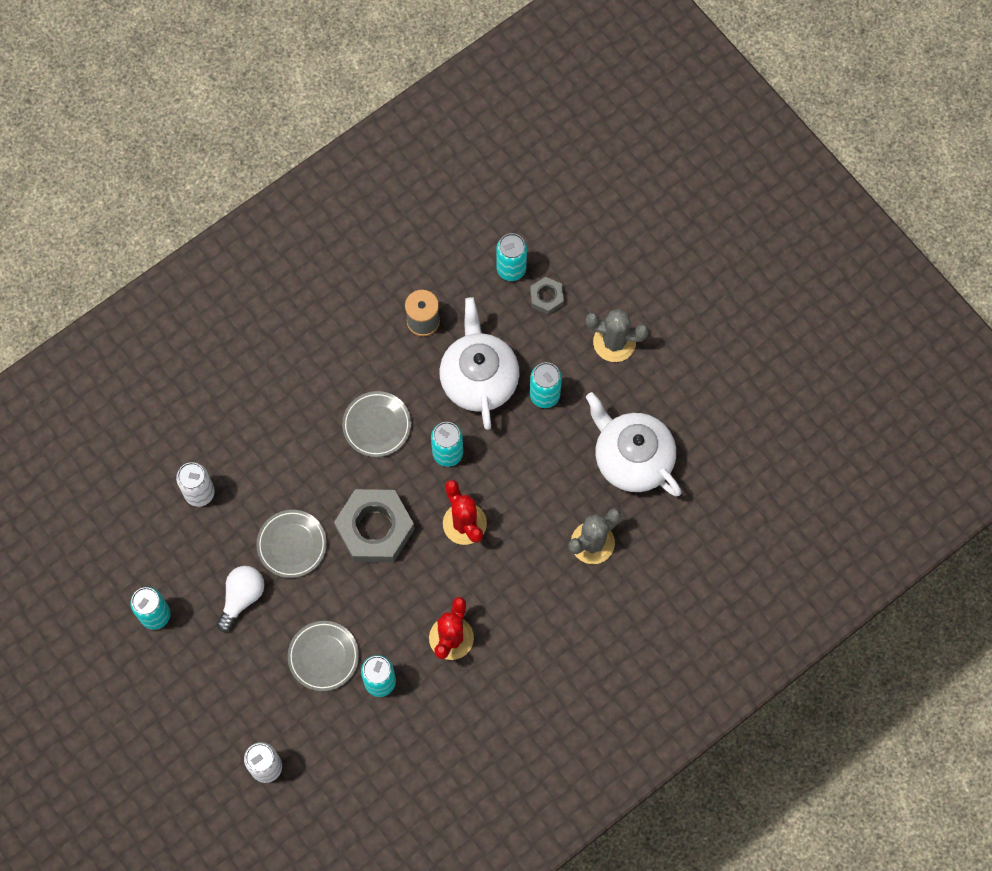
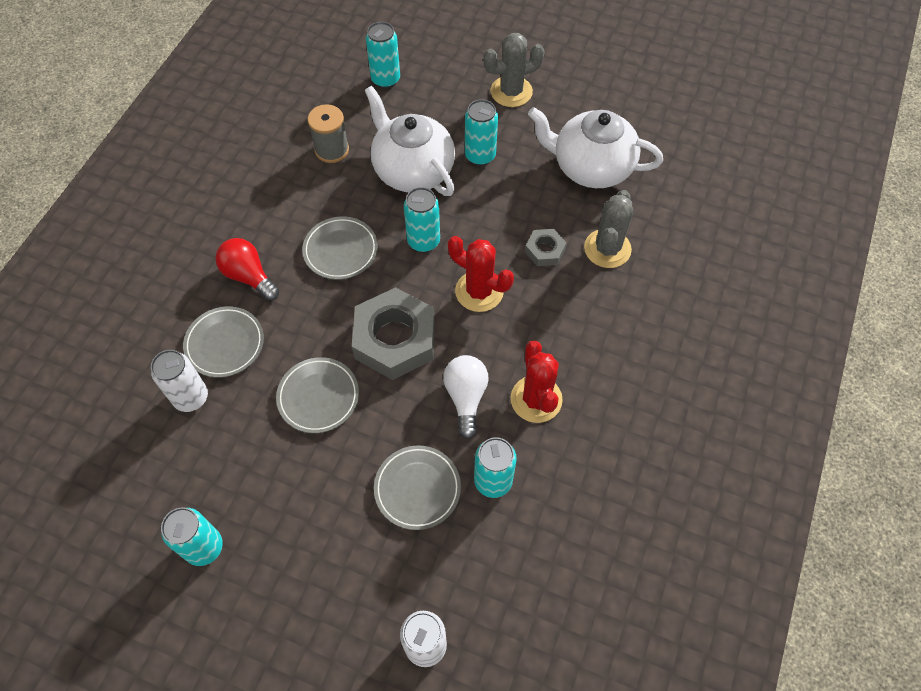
camera: 30 degrees left, 10 degrees down
(242, 597) = (294, 476): white light bulb -> white light bulb (466, 397)
(245, 461) = (225, 344): none -> grey plate
(293, 410) = (249, 276): none -> red light bulb
(546, 297) = (430, 86): grey nut -> grey nut (545, 250)

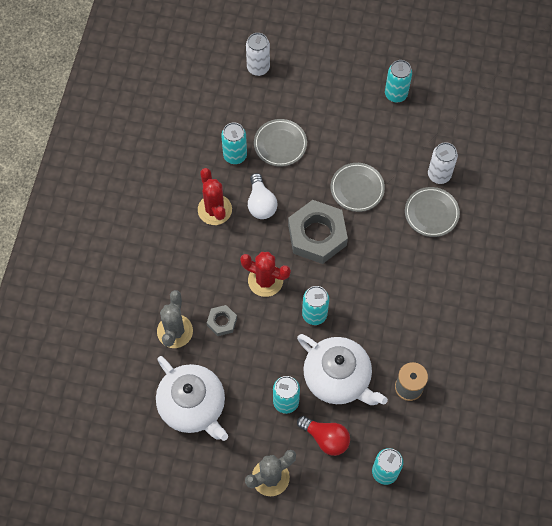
camera: 170 degrees right, 5 degrees up
(249, 276) = (434, 265): red light bulb -> red light bulb (326, 438)
(340, 250) = (374, 296): grey plate -> none
(591, 167) = (193, 406): white teapot -> white teapot turned 45 degrees clockwise

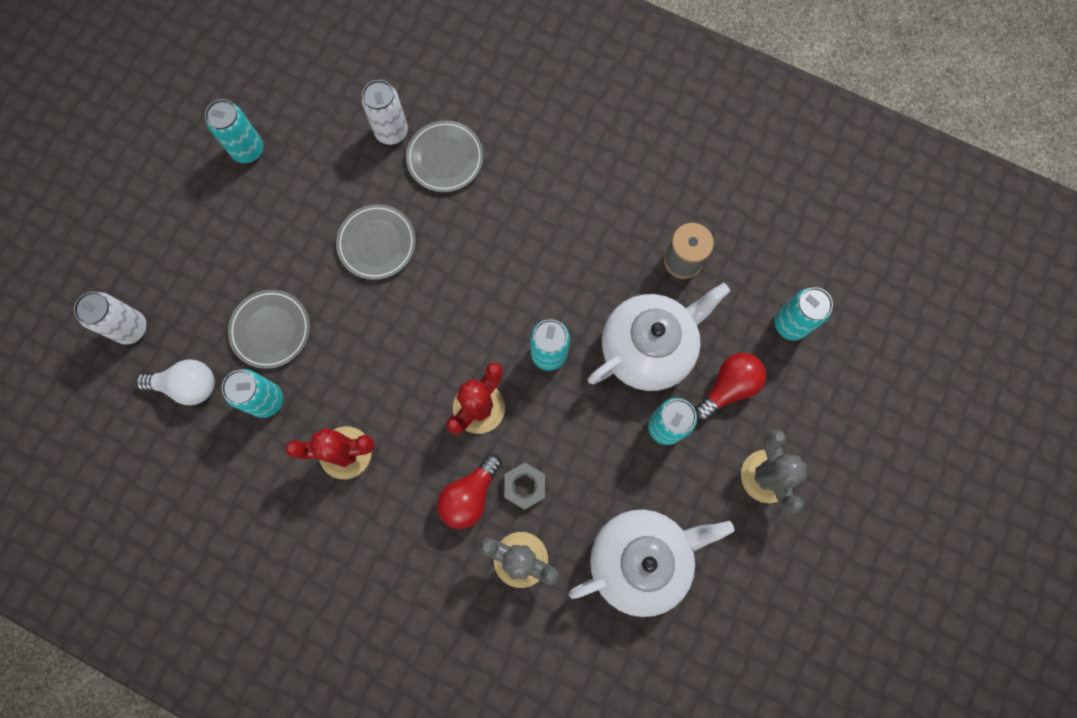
camera: 75 degrees left, 10 degrees up
(207, 290) = (470, 495): none -> red light bulb
(261, 203) = (357, 383): white light bulb -> white light bulb (188, 385)
(317, 235) = (431, 317): grey nut -> none

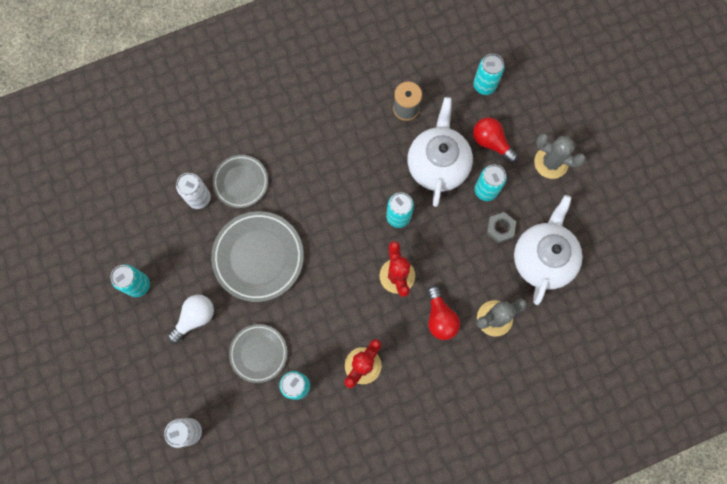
camera: 50 degrees left, 0 degrees up
(188, 385) = (251, 424): white light bulb -> white light bulb (195, 318)
(377, 244) = (258, 257): grey plate -> grey plate, size x1.62
(524, 486) = (458, 285): grey nut -> grey nut (500, 228)
(728, 387) = (491, 142): red light bulb -> red light bulb turned 45 degrees counterclockwise

